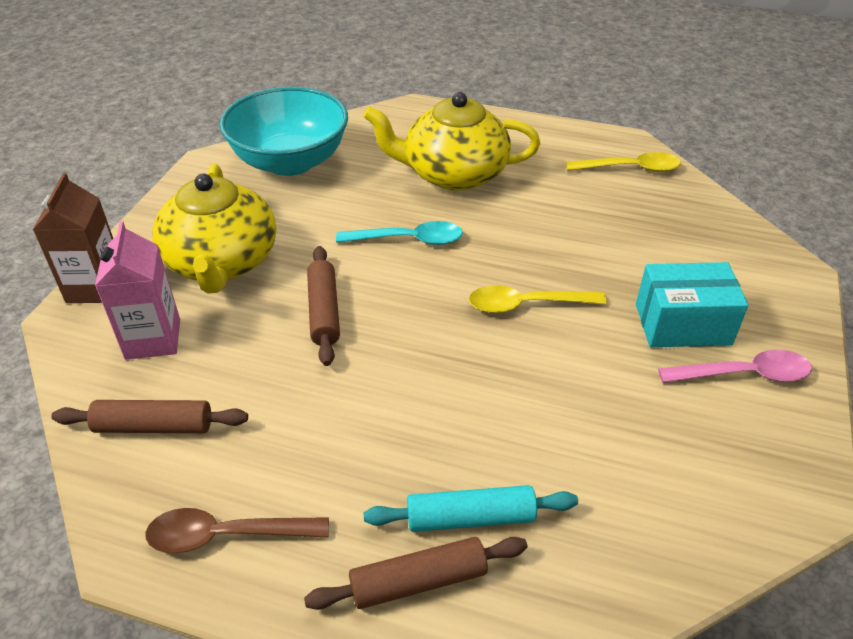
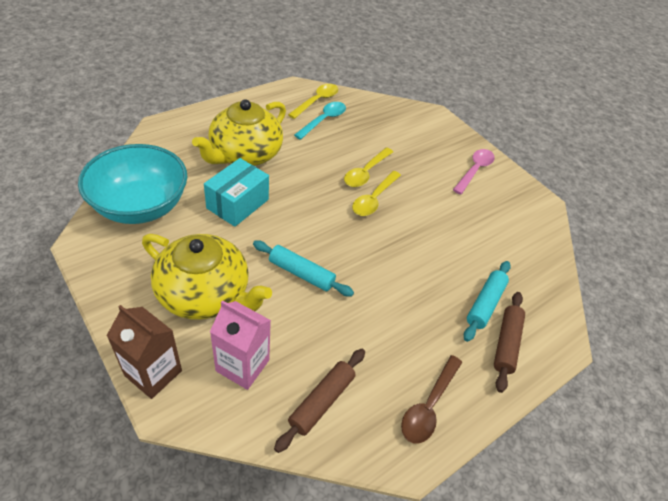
camera: 60 degrees left, 5 degrees up
(324, 311) = (301, 273): brown rolling pin -> turquoise rolling pin
(408, 240) = (279, 205): turquoise spoon -> turquoise spoon (323, 120)
(565, 273) = (366, 172): none -> yellow spoon
(682, 324) = (433, 164): turquoise box -> turquoise box (238, 204)

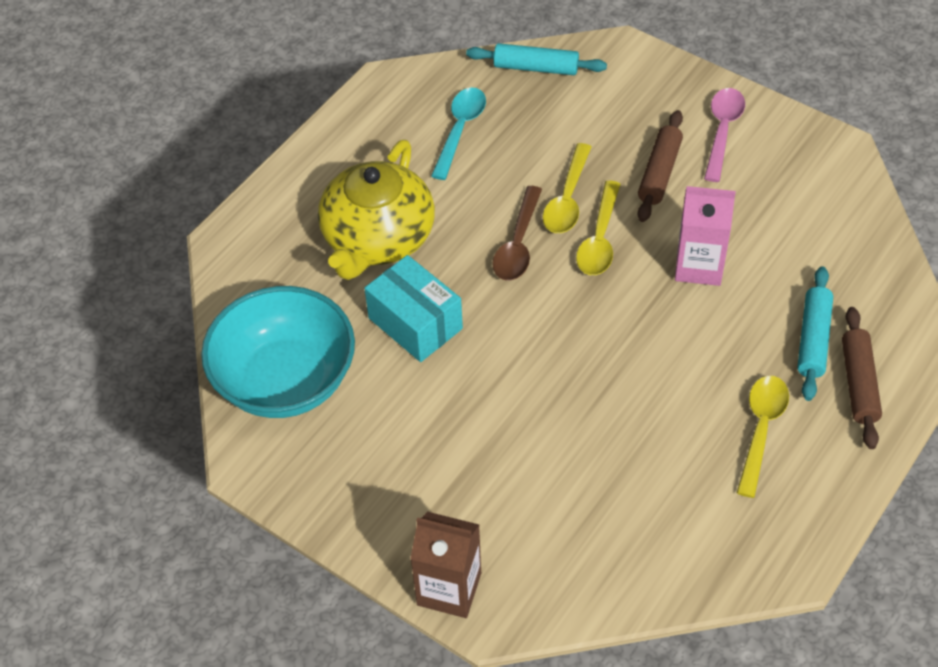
camera: 10 degrees left, 5 degrees up
(205, 294) = (450, 468): yellow teapot -> none
(238, 204) = (415, 323): turquoise box -> turquoise box turned 60 degrees counterclockwise
(242, 365) = (549, 538): pink carton -> pink carton (699, 266)
(301, 273) = (557, 391): turquoise rolling pin -> turquoise rolling pin (536, 68)
(316, 101) = (431, 98): yellow spoon -> yellow spoon (761, 430)
(321, 401) = (665, 543): brown rolling pin -> brown rolling pin (659, 173)
(429, 405) = (794, 498): brown spoon -> brown spoon (518, 244)

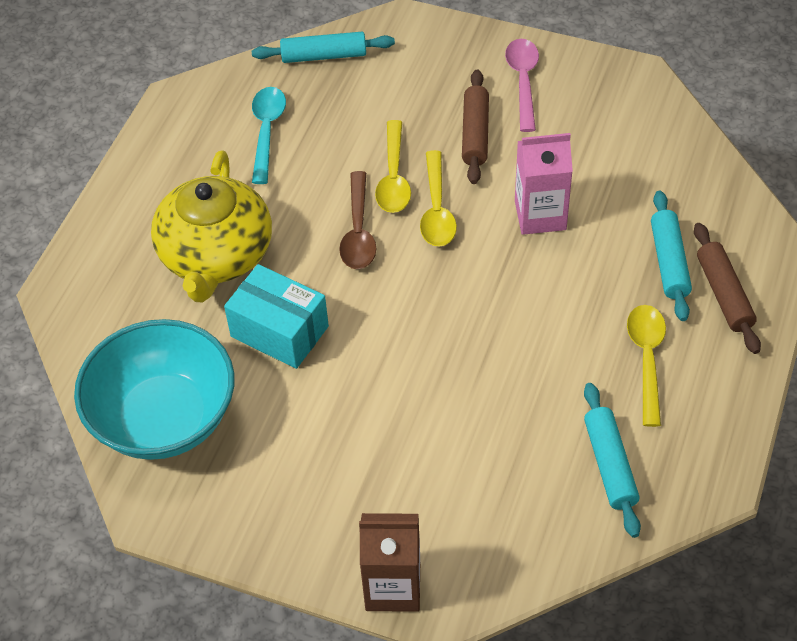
camera: 15 degrees left, 0 degrees up
(692, 523) = (609, 464): none -> turquoise rolling pin

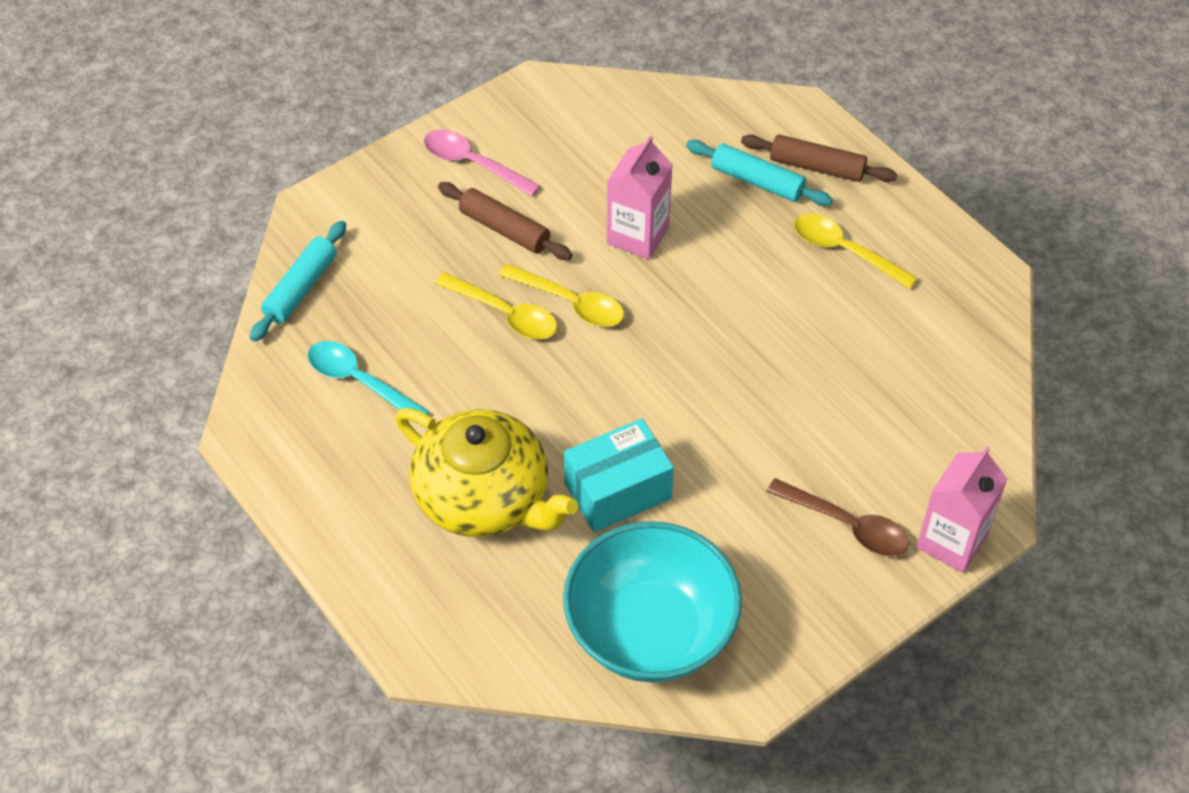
camera: 60 degrees left, 0 degrees up
(358, 231) = (547, 372): brown spoon -> brown spoon (847, 525)
(393, 586) = (951, 541): brown carton -> pink carton
(609, 464) = (930, 332): turquoise rolling pin -> none

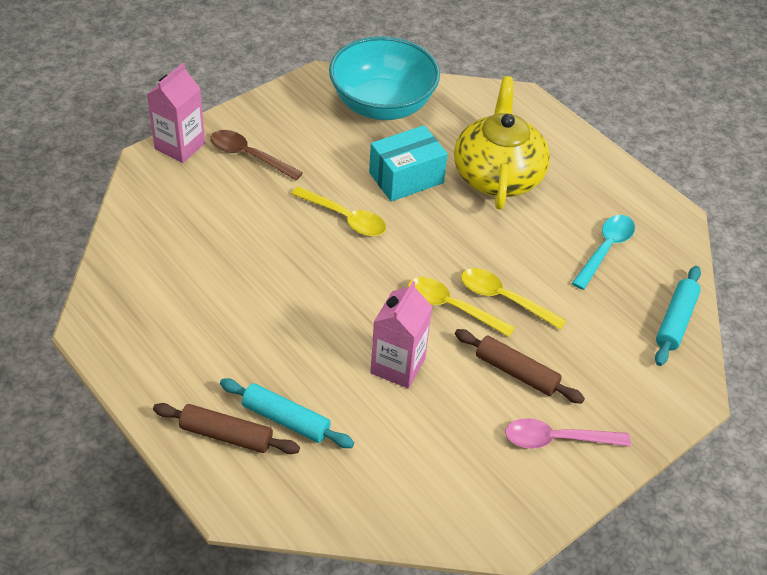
camera: 175 degrees right, 5 degrees down
(360, 381) = (605, 249): turquoise spoon -> turquoise spoon turned 90 degrees counterclockwise
(473, 164) = (557, 439): pink spoon -> pink spoon turned 150 degrees clockwise
(484, 497) = (498, 175): yellow teapot -> yellow teapot turned 60 degrees clockwise
(845, 251) = (215, 350): yellow spoon -> yellow spoon (345, 218)

